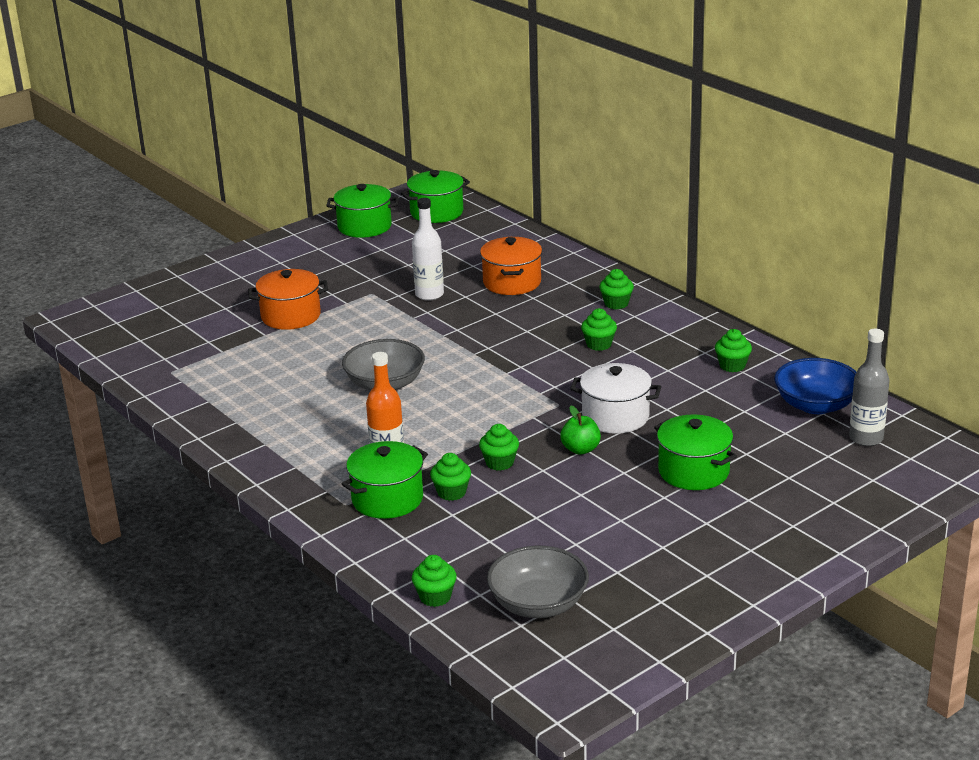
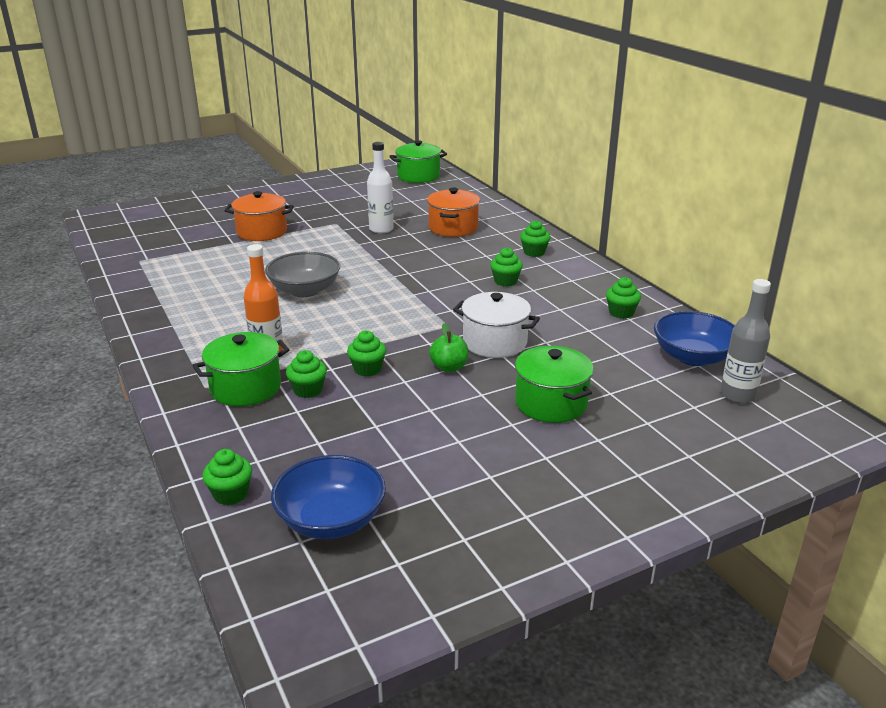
camera: 10 degrees right, 0 degrees up
(364, 226) = (358, 180): green pot -> none
(538, 604) = (331, 520): grey bowl -> blue bowl

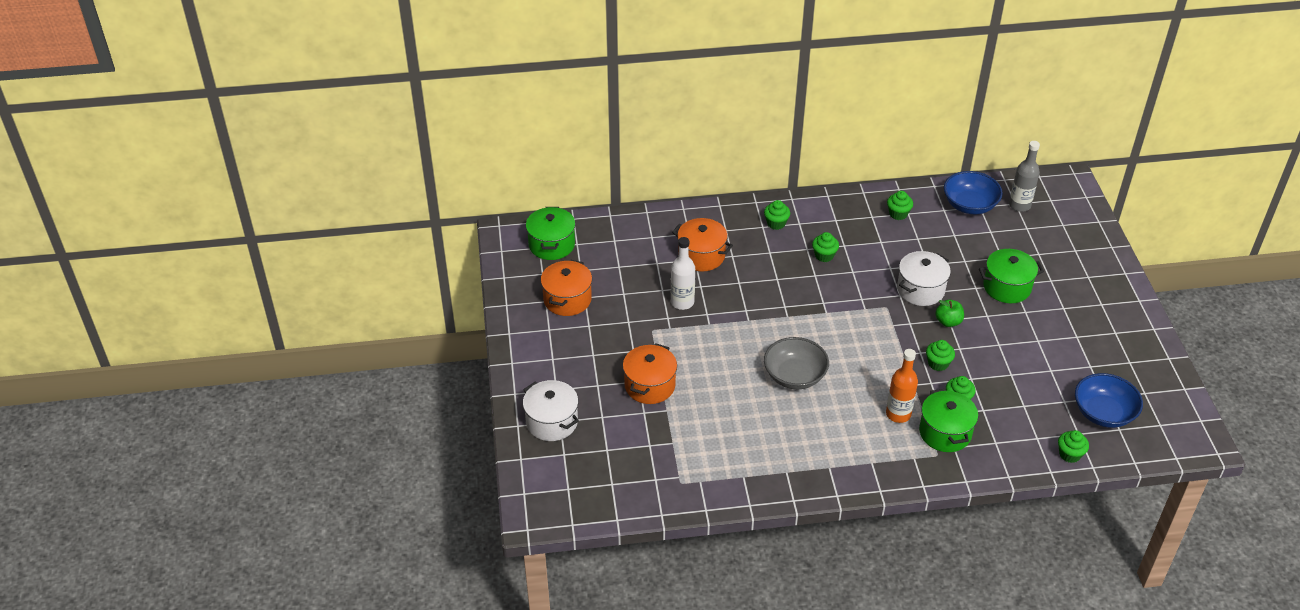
camera: 70 degrees left, 15 degrees up
(204, 206) = (552, 422): none -> white pot
(354, 190) = (567, 299): none -> orange pot

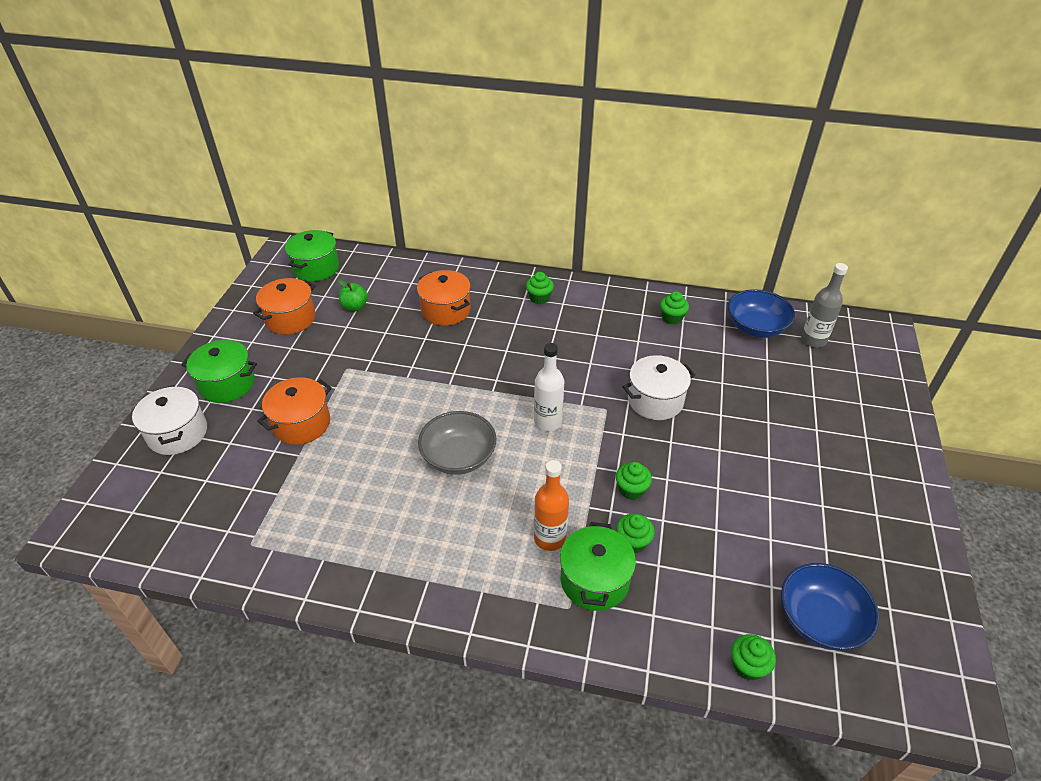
camera: 20 degrees right, 0 degrees up
(682, 302) = (395, 349): white bottle -> white bottle (548, 422)
(824, 255) = (569, 340): green cupcake -> none
(948, 322) = (669, 444): green apple -> green apple (354, 306)
(1007, 287) = (758, 423): green pot -> green pot (227, 384)

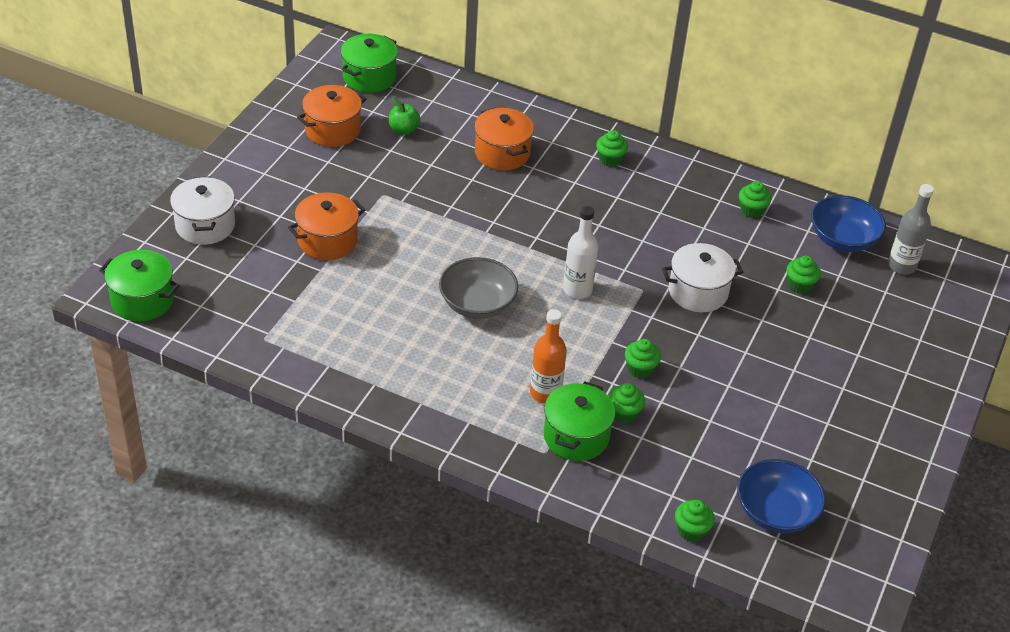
camera: 10 degrees right, 0 degrees up
(227, 384) = (258, 186): green pot -> green pot (142, 300)
(739, 375) = (800, 285): none -> green cupcake

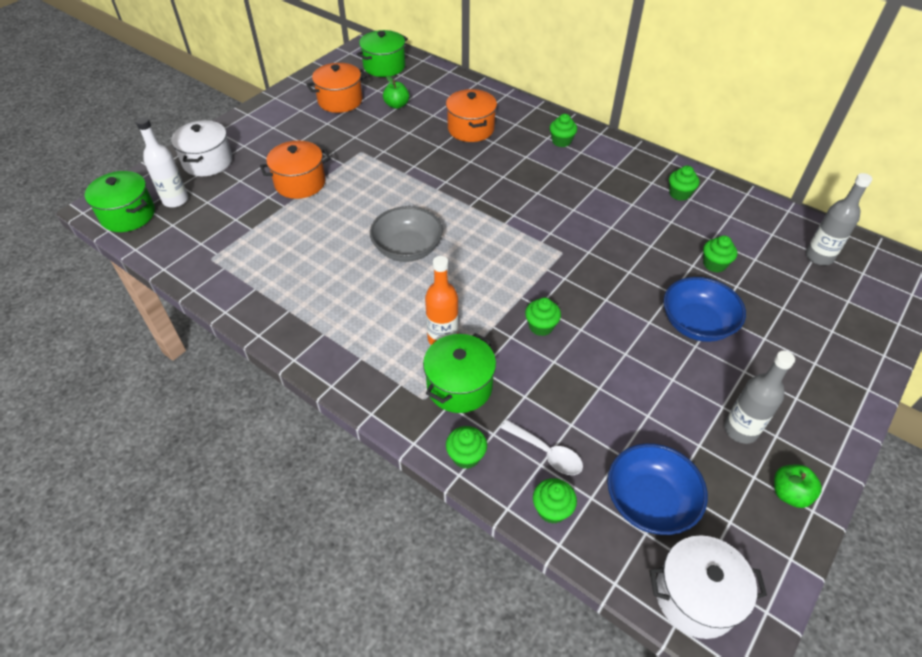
camera: 15 degrees right, 5 degrees up
(577, 289) = (502, 246): white bottle -> white bottle (175, 200)
(624, 413) = (513, 369): green cupcake -> green cupcake (466, 456)
(675, 485) = (547, 453): none -> white spoon
(698, 292) = (614, 260): white pot -> white pot (695, 596)
(843, 239) = (763, 227): blue bowl -> blue bowl (696, 324)
(846, 441) = (740, 430): none -> grey bottle
(895, 489) = (789, 493): none -> green apple

